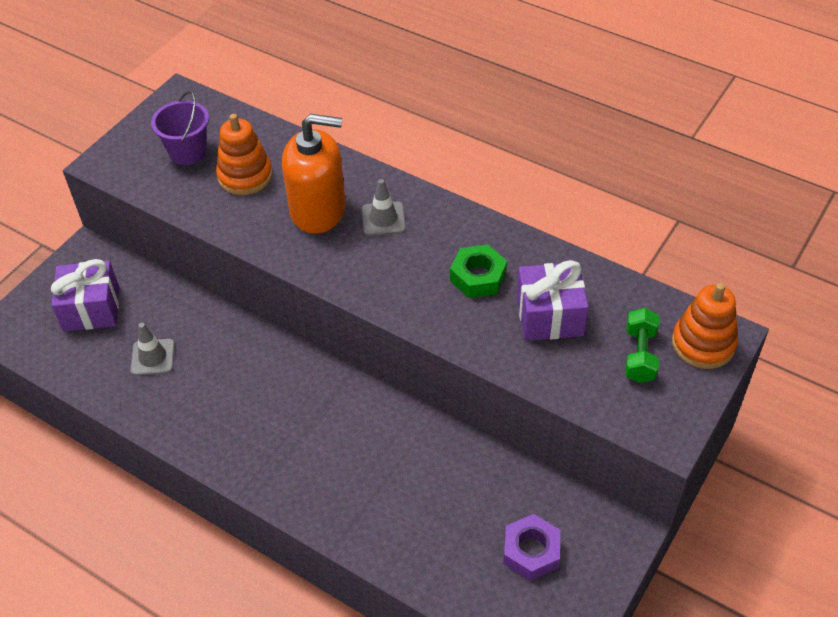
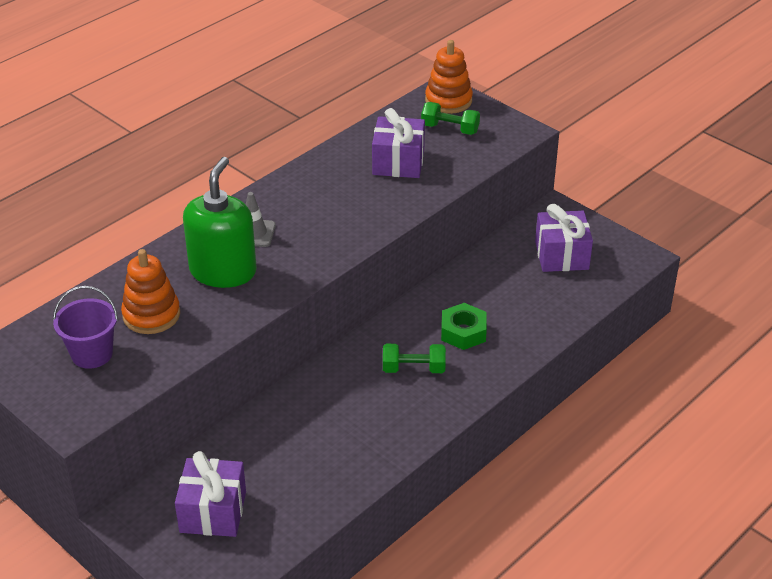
camera: 80 degrees left, 10 degrees down
(153, 357) = (298, 464): grey traffic cone -> none
(296, 427) = (413, 369): none -> green dumbbell
(318, 210) = (223, 271): orange soap dispenser -> green soap dispenser
(478, 277) = (344, 191): green nut -> green nut (463, 332)
(531, 551) = (561, 255): purple nut -> purple gift

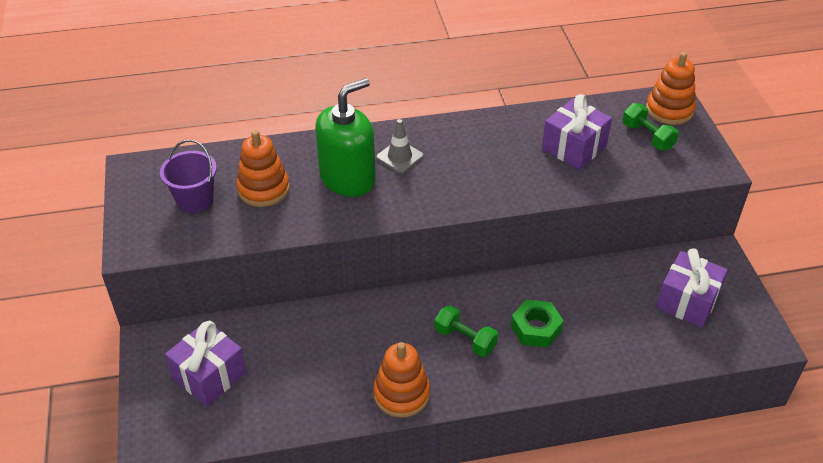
camera: 35 degrees right, 5 degrees up
(399, 436) = (401, 394): none -> orange stacking toy

